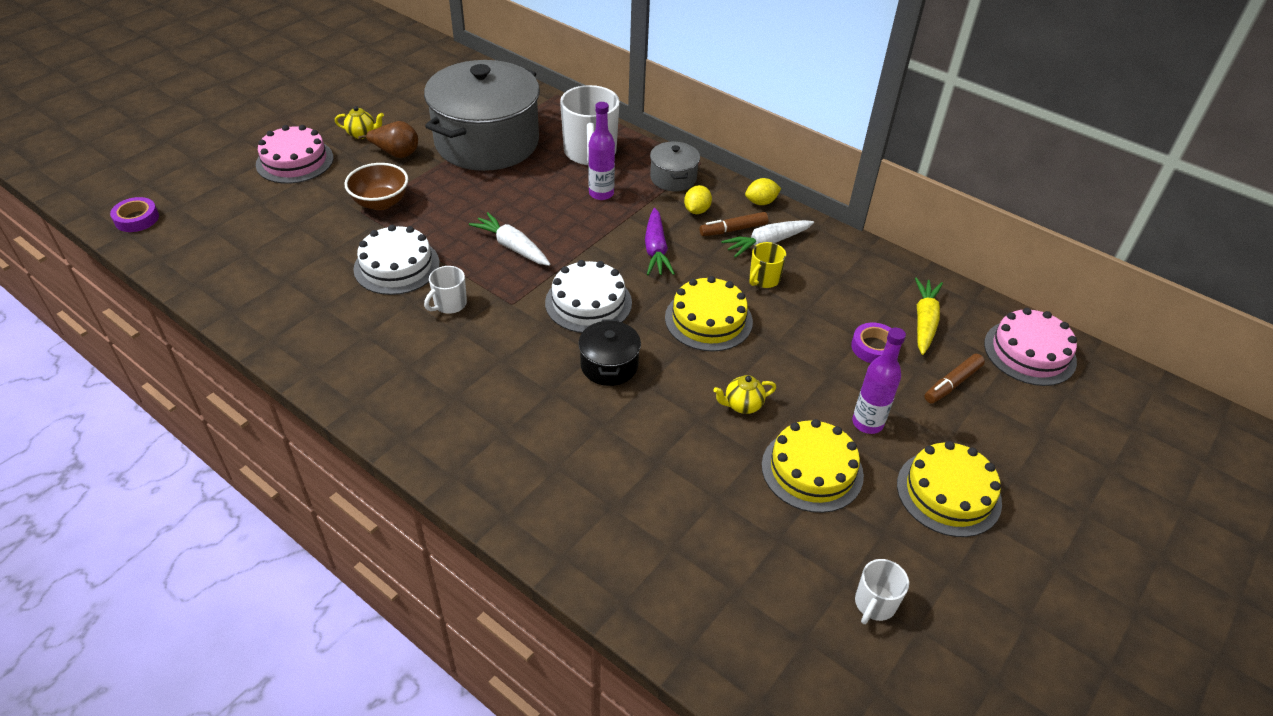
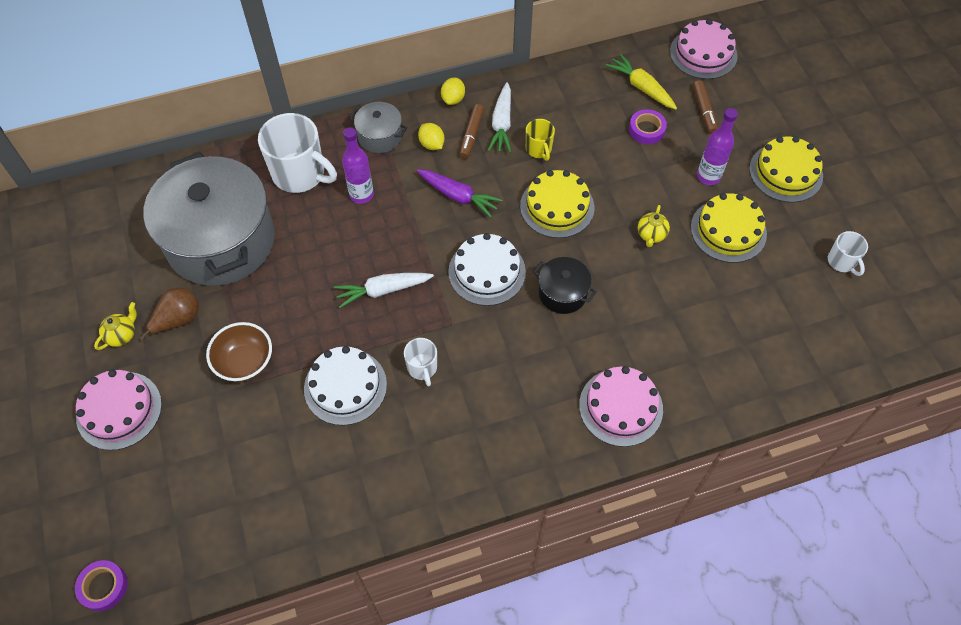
camera: 55 degrees left, 15 degrees up
(507, 466) = (620, 407): none -> pink cake

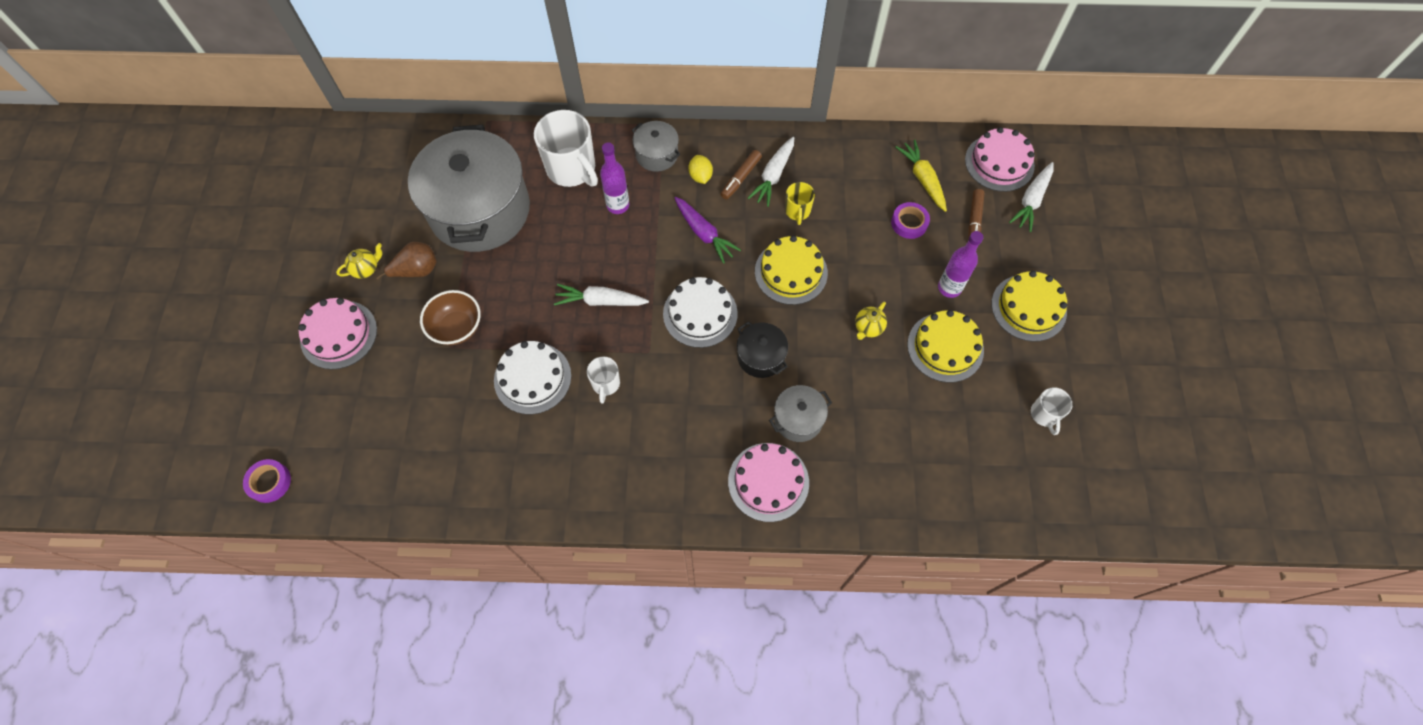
camera: 20 degrees right, 5 degrees up
(453, 99) = (738, 138): yellow lemon -> none
(623, 339) = (798, 419): none -> grey pot
(746, 78) = (1031, 201): none -> white carrot

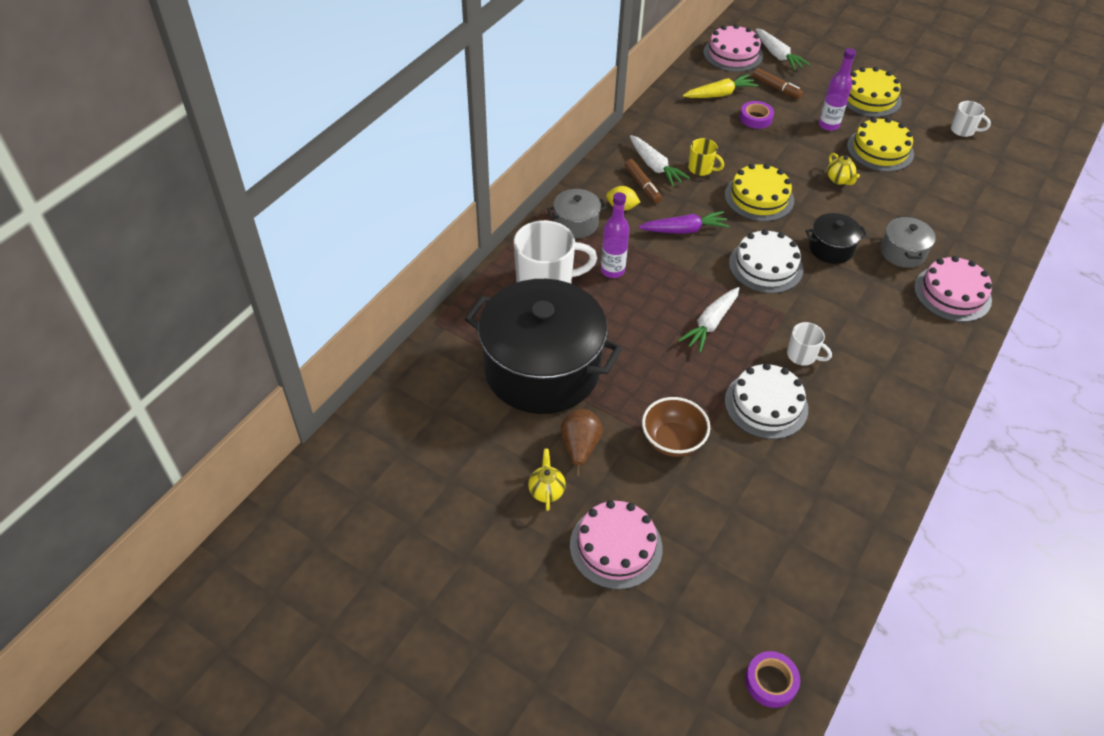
camera: 60 degrees left, 15 degrees down
(480, 210) = (542, 369): grey pot -> black pot
(922, 179) = (719, 94): yellow carrot -> yellow carrot turned 150 degrees clockwise

